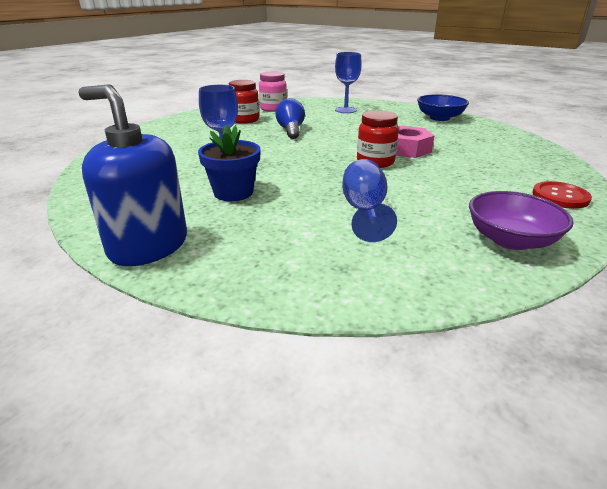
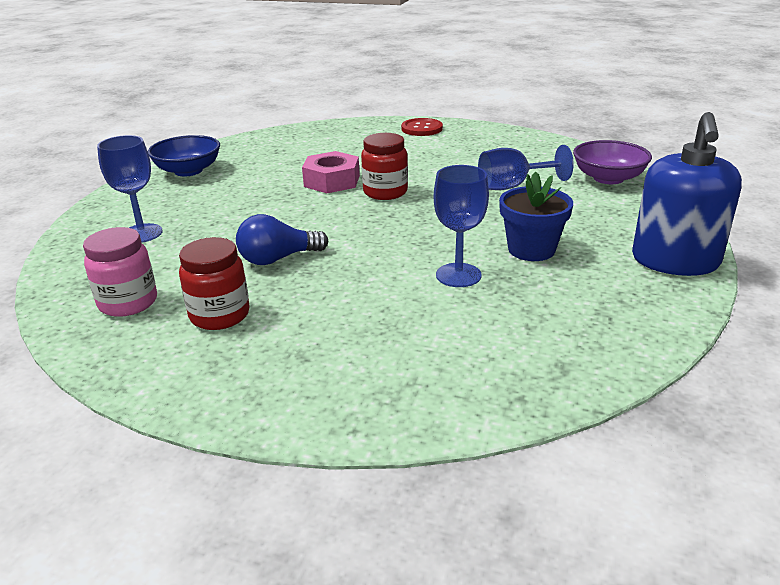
camera: 105 degrees left, 0 degrees up
(510, 240) = (512, 143): purple bowl -> purple bowl (608, 178)

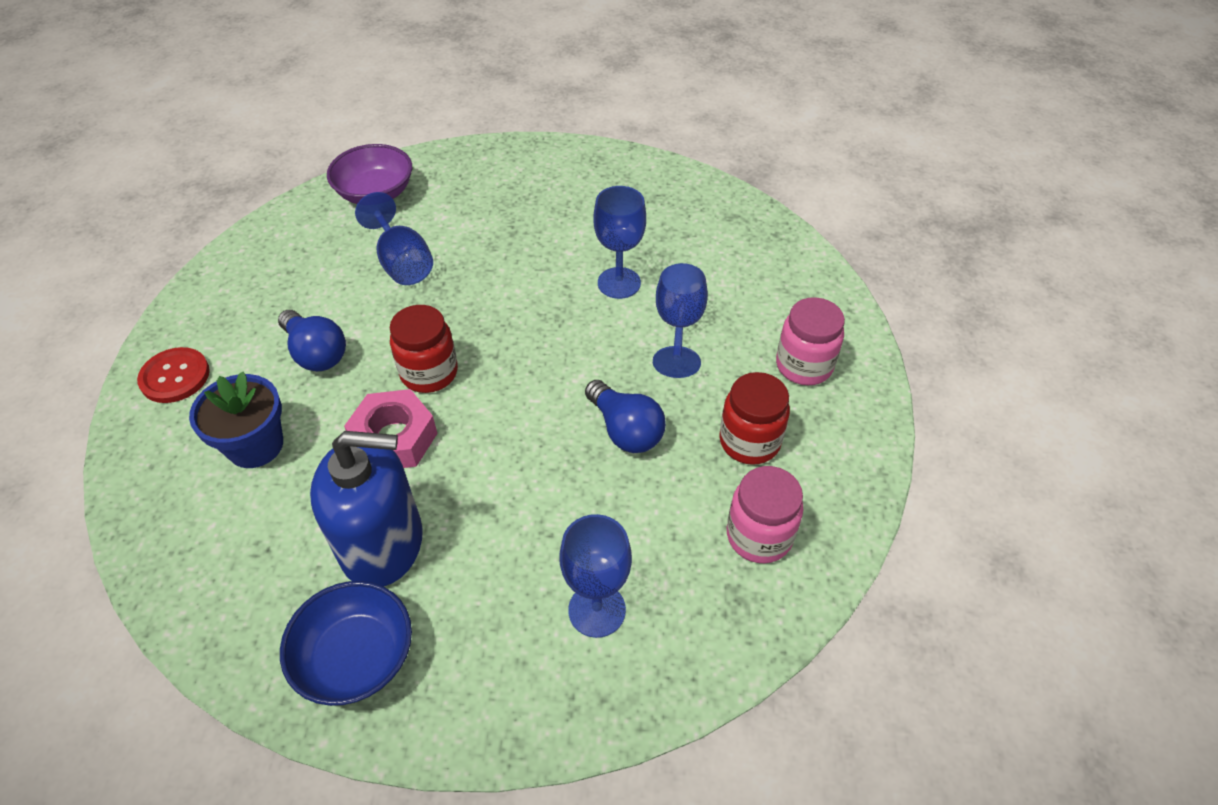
camera: 105 degrees left, 20 degrees up
(286, 368) = (804, 365): none -> pink jar
(384, 300) = (679, 326): none -> blue goblet
(423, 160) = (316, 353): none -> blue light bulb
(531, 249) = (556, 240): blue flower pot -> blue flower pot (255, 445)
(675, 261) = (557, 159): blue soap dispenser -> blue soap dispenser (382, 544)

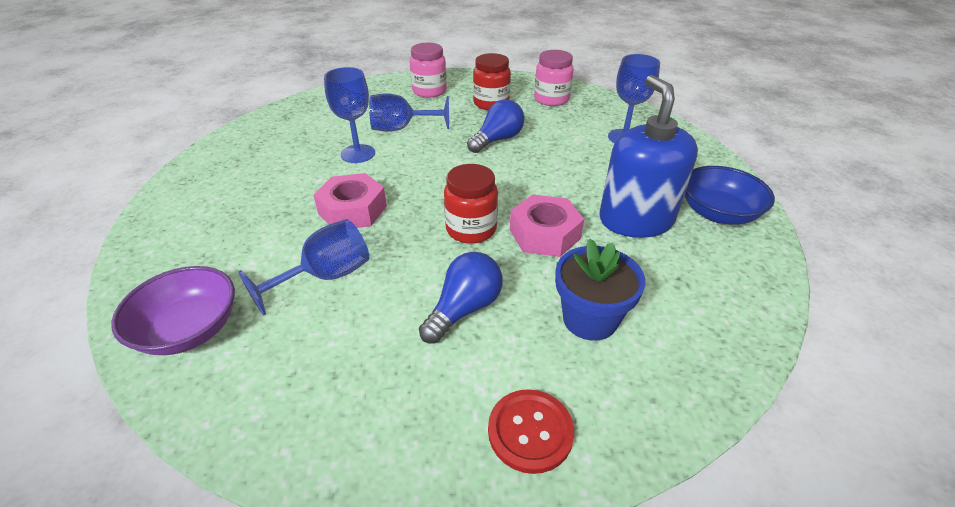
camera: 100 degrees left, 10 degrees down
(500, 279) = (353, 210): none -> pink nut

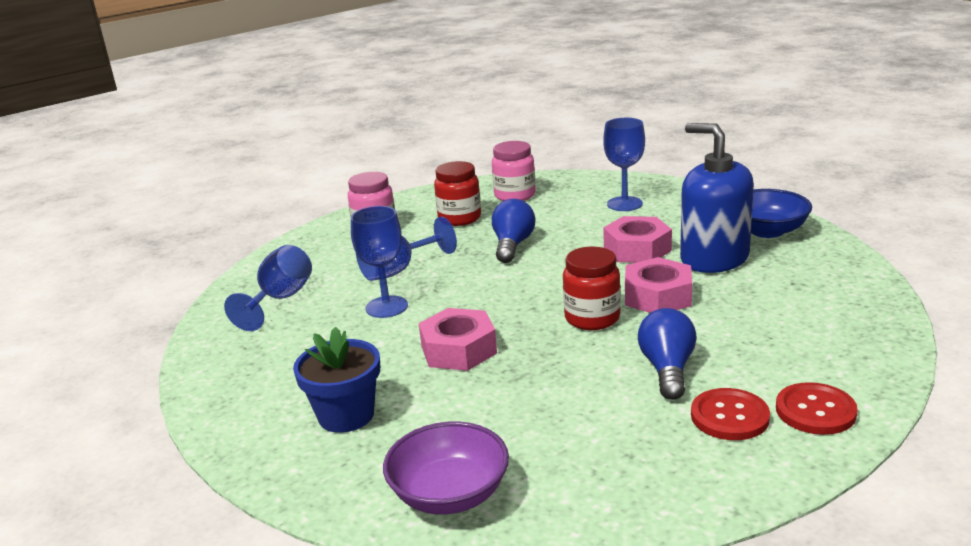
camera: 30 degrees left, 15 degrees down
(325, 277) = (516, 404): blue goblet -> blue goblet (280, 300)
(452, 388) = (729, 416): none -> red button
(583, 182) = (637, 249): none -> pink nut
(589, 319) = (767, 333): blue flower pot -> blue flower pot (346, 415)

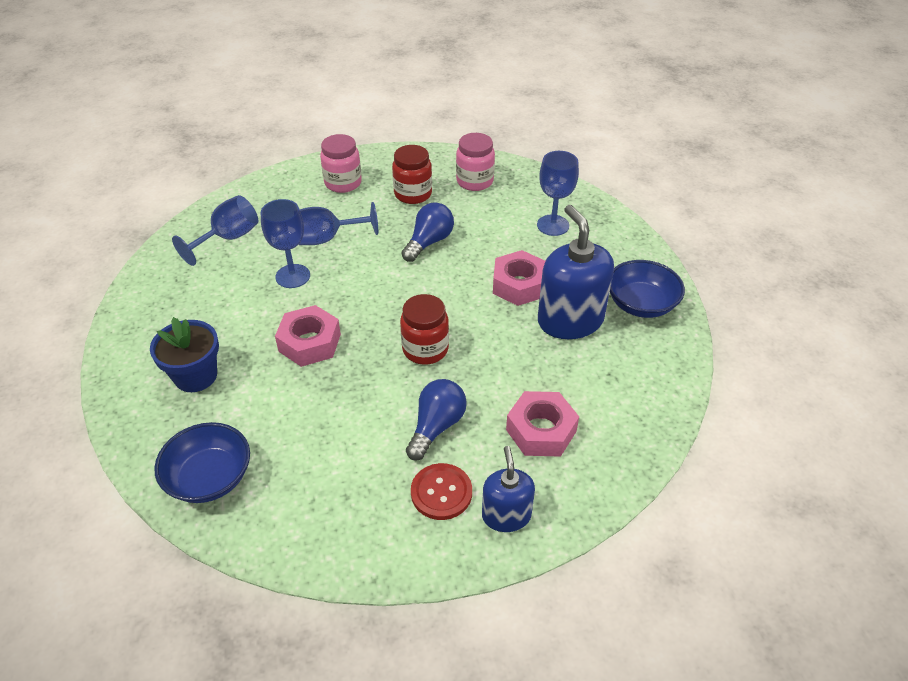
camera: 20 degrees right, 20 degrees up
(450, 494) = (209, 478): purple bowl -> blue bowl
(658, 296) = (492, 345): pink nut -> pink nut (541, 430)
(815, 411) = (506, 515): red button -> blue soap dispenser

